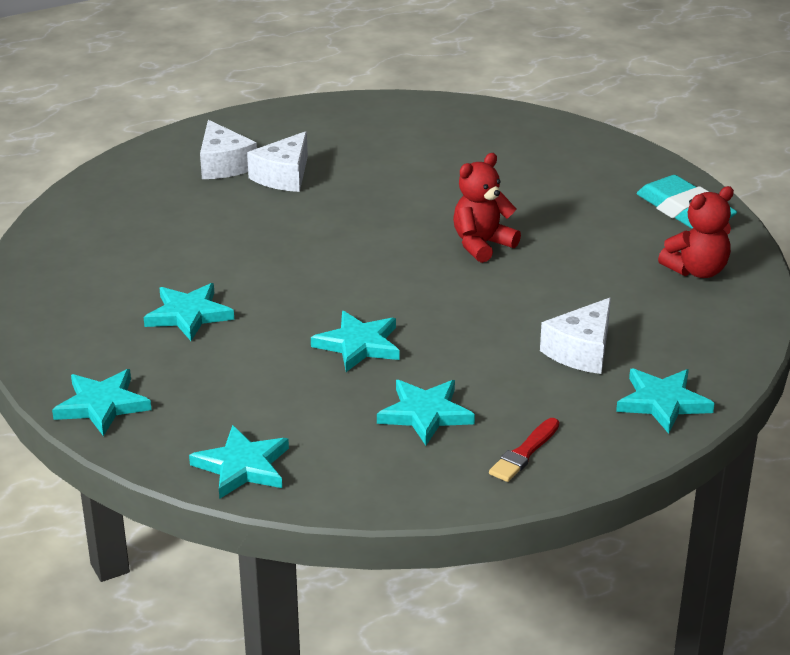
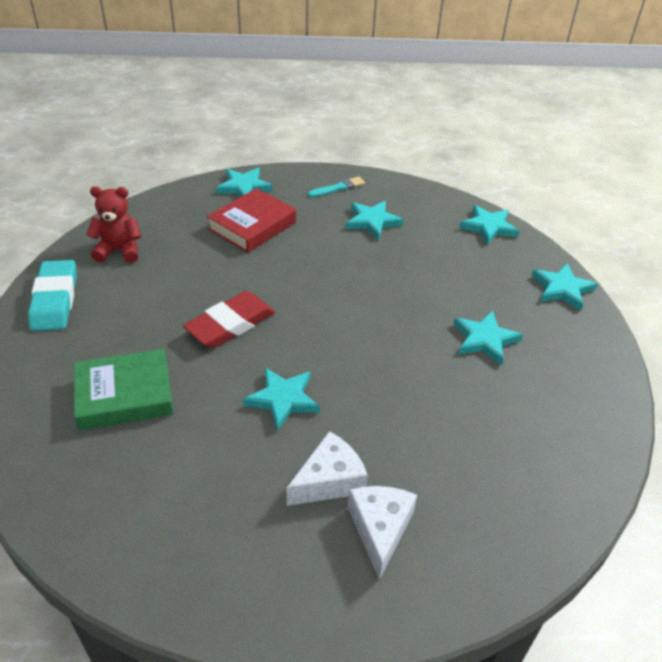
camera: 155 degrees left, 10 degrees up
(358, 345) = (380, 275): turquoise star -> turquoise star (283, 399)
(482, 245) = (230, 324): red teddy bear -> red eraser
(513, 172) = (125, 395): none -> green book
(524, 453) = (338, 188): red brush -> turquoise brush
(581, 351) = (252, 226): white cheese -> red book

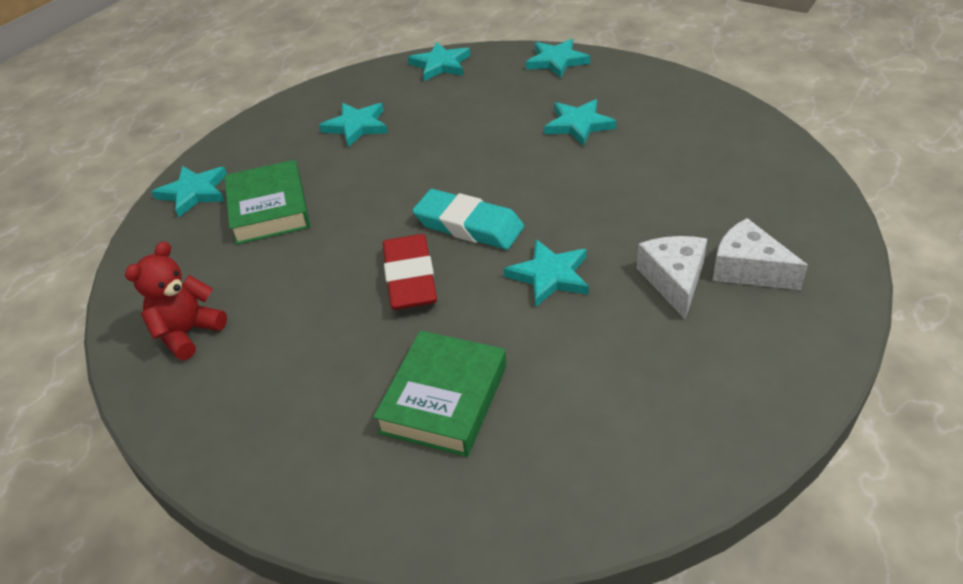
camera: 50 degrees left, 0 degrees up
(54, 300) = (216, 422): turquoise eraser -> turquoise eraser (468, 225)
(252, 226) = (269, 209): red book -> green book
(338, 188) = (278, 128): turquoise brush -> none

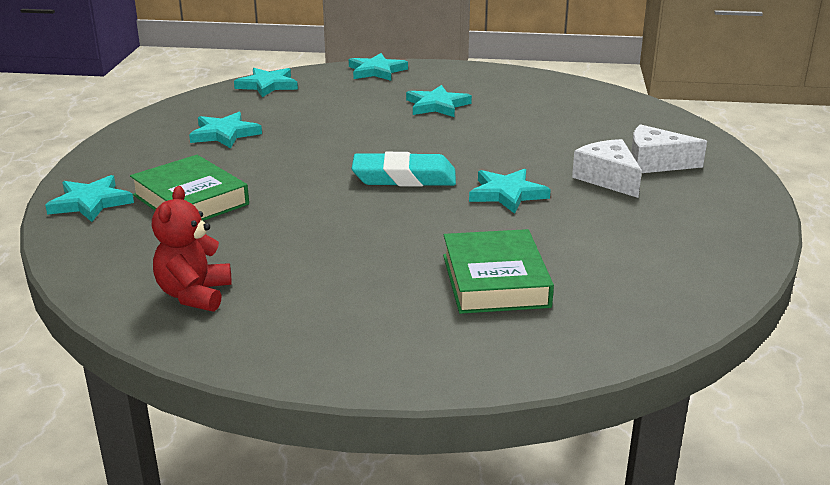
camera: 30 degrees left, 15 degrees down
(410, 278) = (385, 217): red eraser -> none

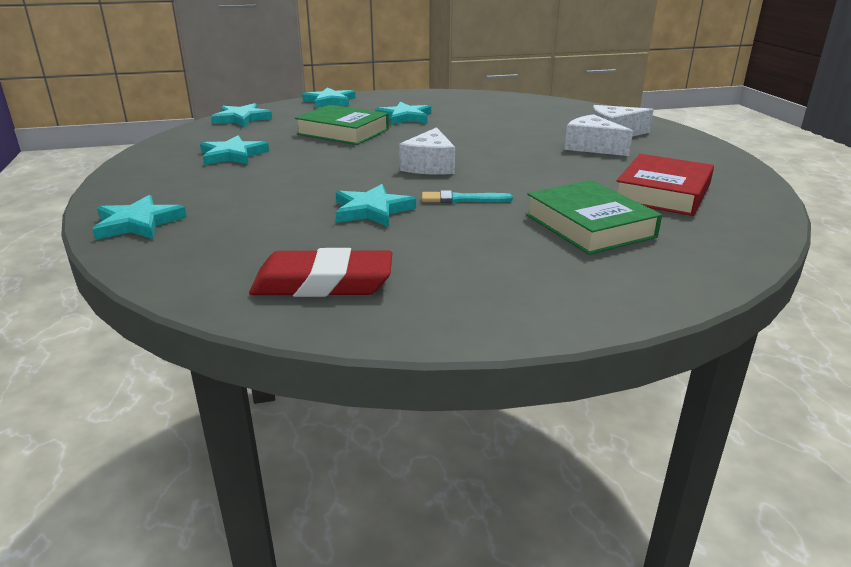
camera: 20 degrees left, 0 degrees up
(190, 199) = (245, 207): green book -> green book (343, 132)
(194, 295) = (323, 283): red teddy bear -> red eraser
(398, 226) = (462, 199): none -> turquoise brush
(404, 177) = (430, 166): turquoise eraser -> white cheese
(507, 194) = (527, 166): turquoise star -> turquoise star (372, 210)
(620, 254) = (663, 193): none -> red book

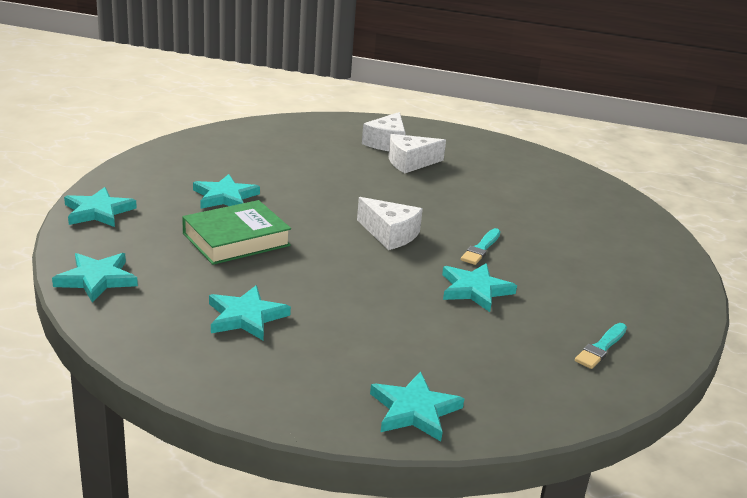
camera: 65 degrees left, 0 degrees up
(323, 283) = (601, 348): red eraser -> turquoise brush
(589, 225) = (564, 226): green book -> none
(663, 193) = (526, 182): red book -> none

